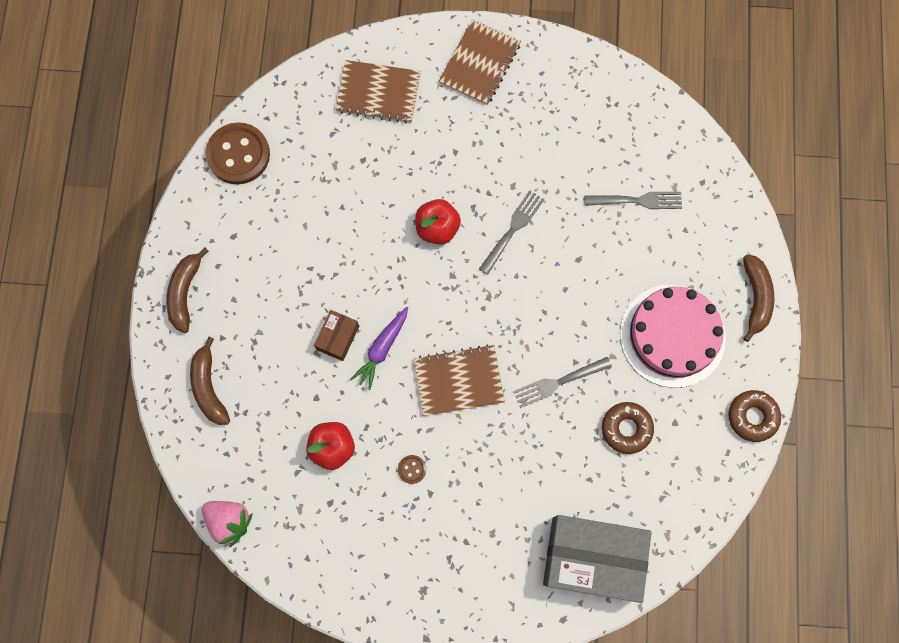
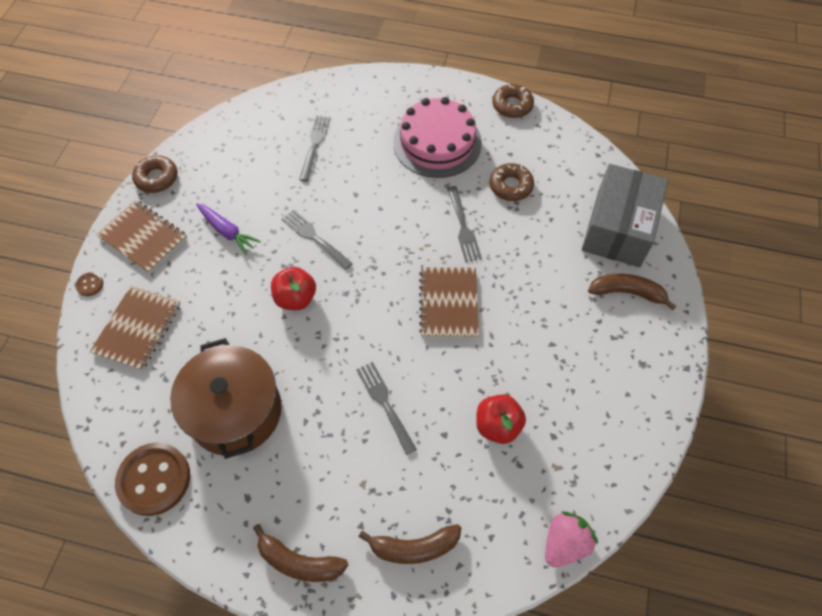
camera: 80 degrees left, 15 degrees down
(310, 204) = (235, 411): none -> brown pot
(338, 338) = (385, 404): brown box -> grey fork
(382, 349) = (405, 365): purple carrot -> purple carrot (227, 232)
(412, 469) = (527, 356): brown button -> brown button (90, 284)
(555, 52) = (157, 178): none -> brown donut
(755, 297) = (417, 86): brown banana -> brown banana (627, 293)

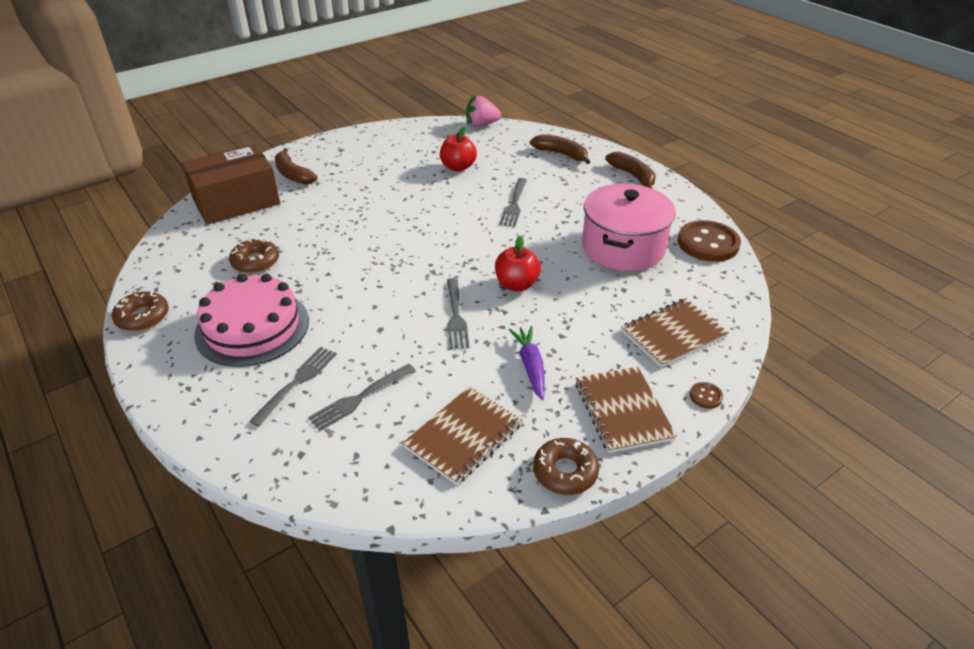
camera: 140 degrees left, 20 degrees down
(235, 411) = (623, 247): brown pot -> pink pot
(449, 303) = (408, 225): brown notebook -> brown notebook (463, 436)
(463, 226) = (331, 258): grey fork -> grey fork (297, 383)
(618, 228) = (236, 201): grey box -> brown box

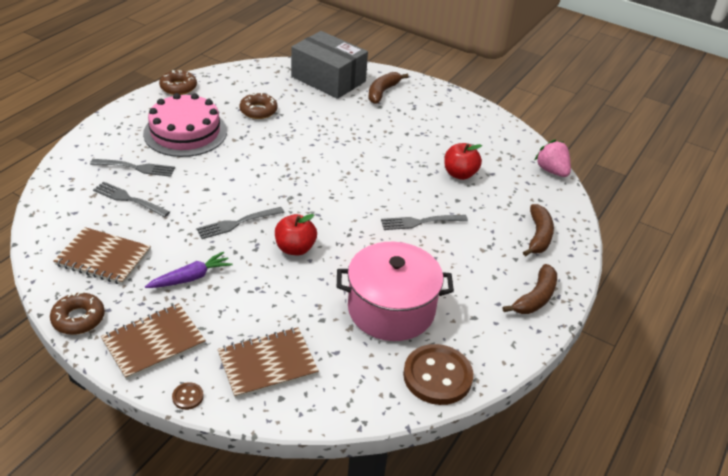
camera: 65 degrees right, 0 degrees up
(236, 201) = (328, 79): brown box -> grey box
(673, 334) = (267, 364): brown notebook -> brown notebook turned 60 degrees counterclockwise

